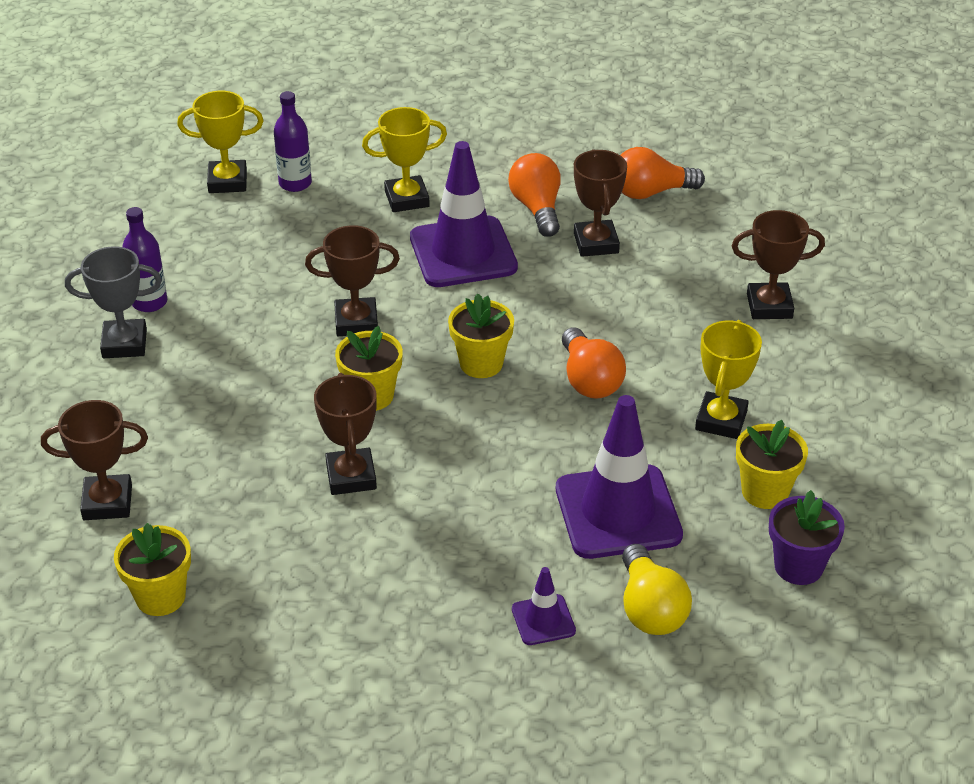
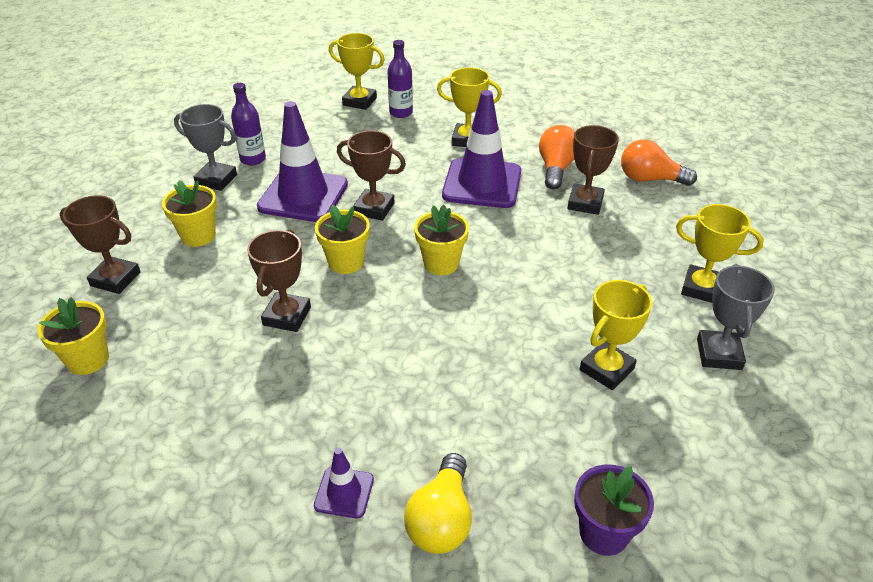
camera: 25 degrees right, 0 degrees up
(589, 380) = (516, 301): orange light bulb -> none
(618, 512) = (470, 418): purple traffic cone -> purple traffic cone (303, 196)
(765, 492) = (611, 447): yellow flower pot -> yellow flower pot (198, 236)
(769, 306) = (701, 288): brown trophy -> yellow trophy
(818, 370) = (719, 354): none -> grey trophy

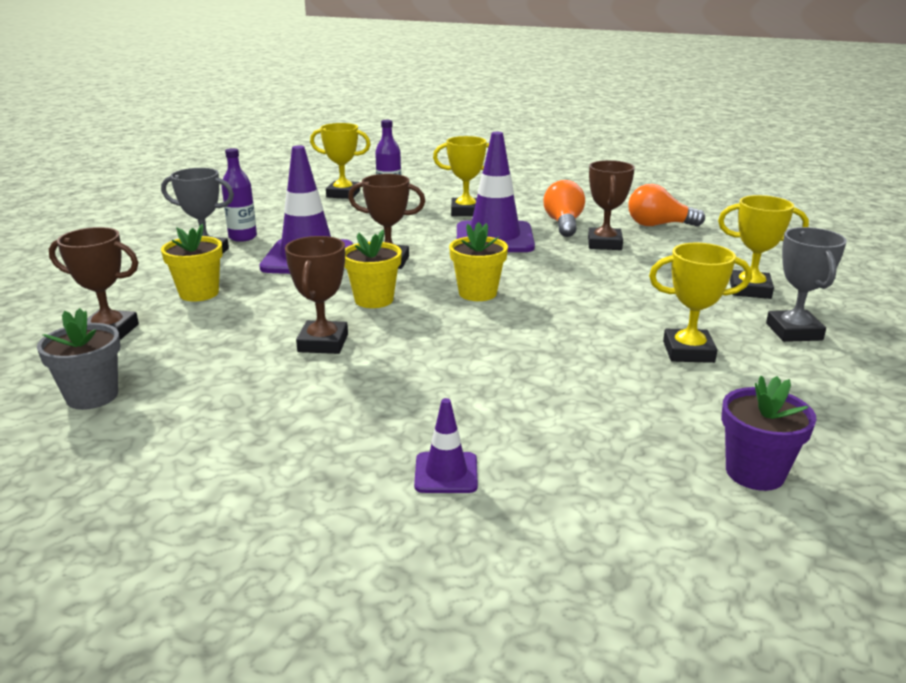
camera: 10 degrees left, 15 degrees down
(88, 359) = (92, 396): yellow flower pot -> grey flower pot
(441, 519) = (570, 482): yellow light bulb -> none
(606, 369) = (688, 352): yellow trophy -> yellow trophy turned 60 degrees clockwise

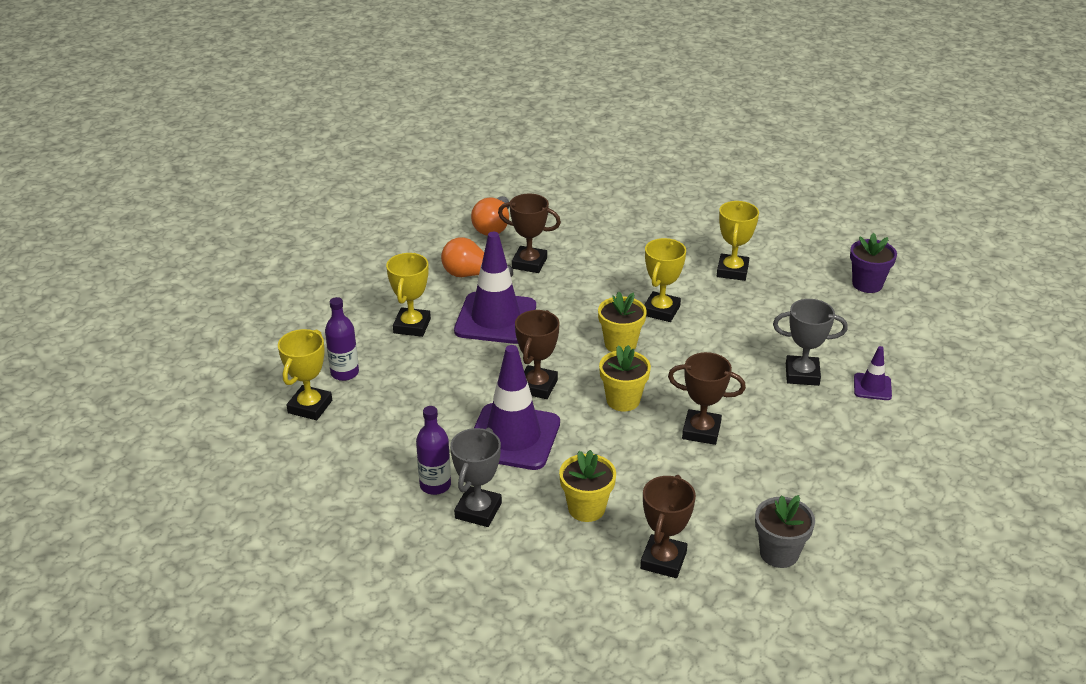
camera: 80 degrees left, 10 degrees up
(750, 290) = (639, 222): yellow trophy -> yellow trophy (661, 310)
(794, 332) = (708, 225): grey trophy -> grey trophy (802, 374)

